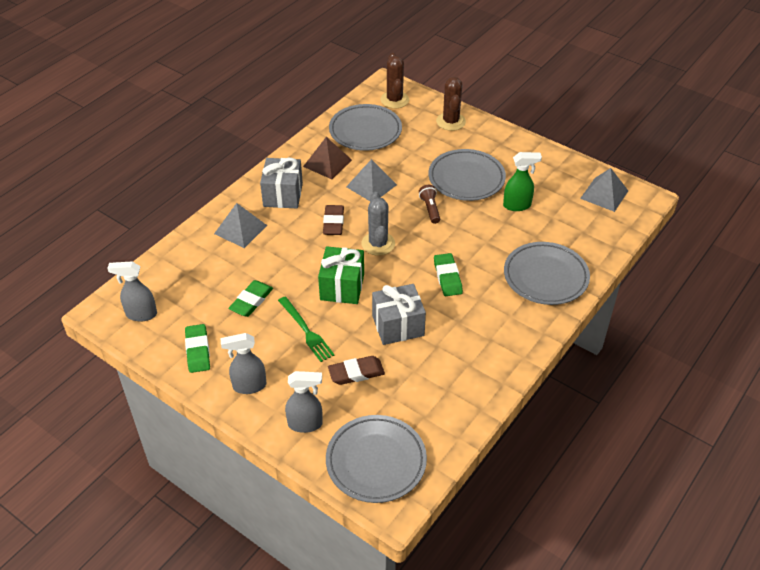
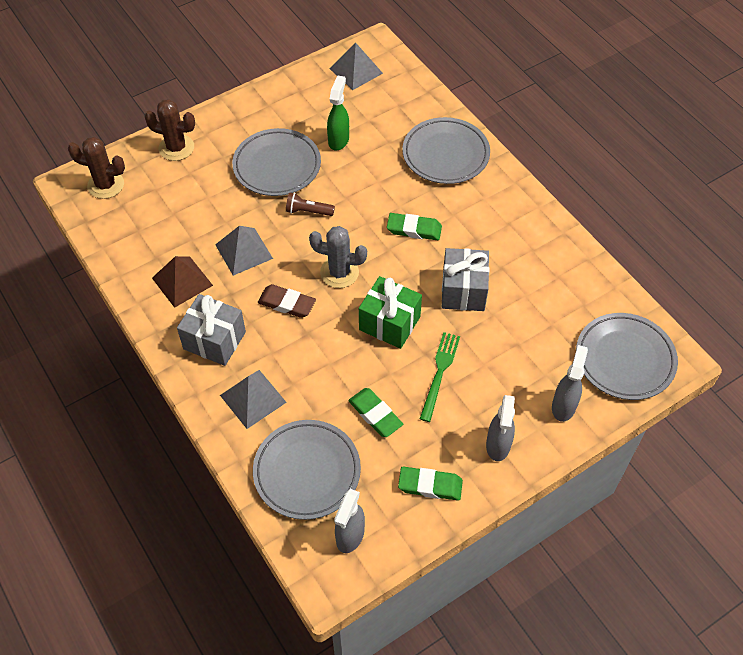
camera: 70 degrees left, 10 degrees up
(306, 331) = (439, 373): green fork -> green fork turned 60 degrees counterclockwise
(356, 373) = (512, 344): brown eraser -> none
(365, 131) = (146, 229): grey plate -> grey plate (307, 471)

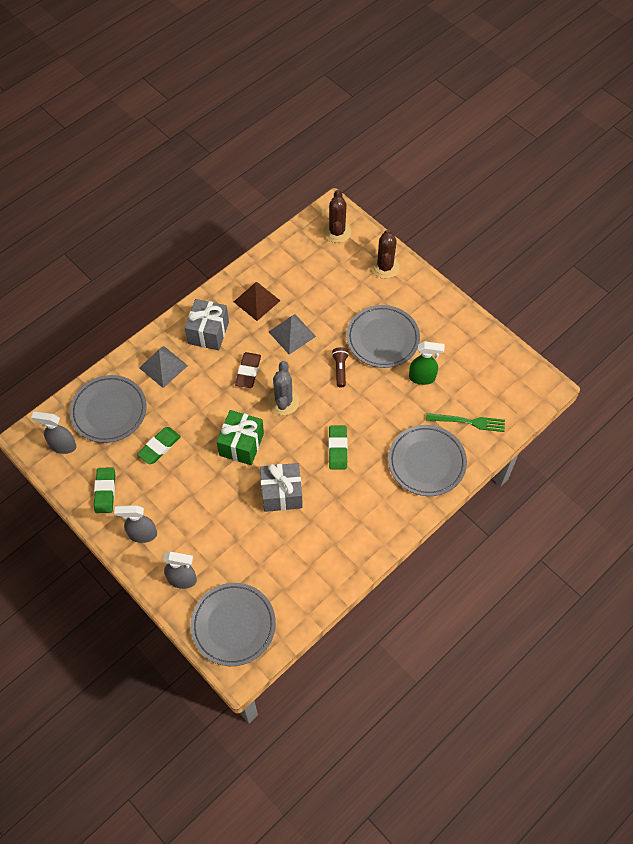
camera: 80 degrees right, 5 degrees up
(356, 71) = (508, 377): grey pyramid -> none
(439, 373) = (201, 486): green fork -> green fork (468, 422)

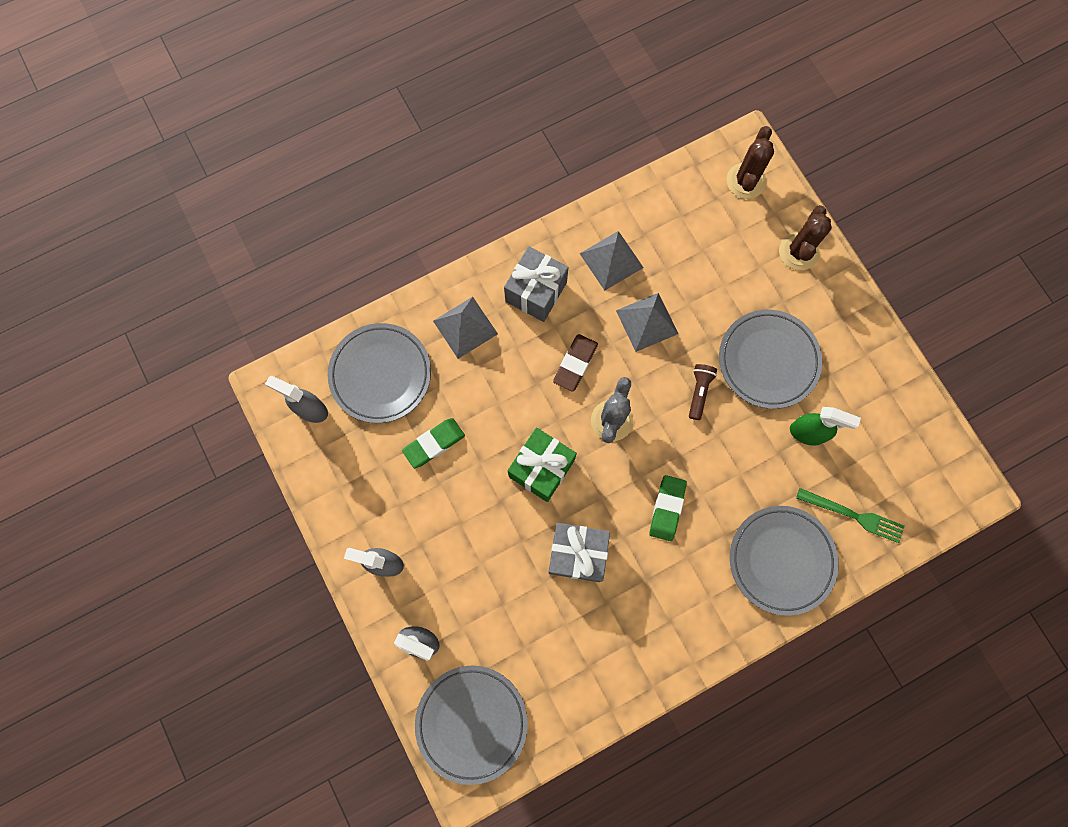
camera: 15 degrees right, 15 degrees up
(105, 491) = (351, 489): green eraser -> none
(256, 301) = (611, 260): brown pyramid -> grey pyramid

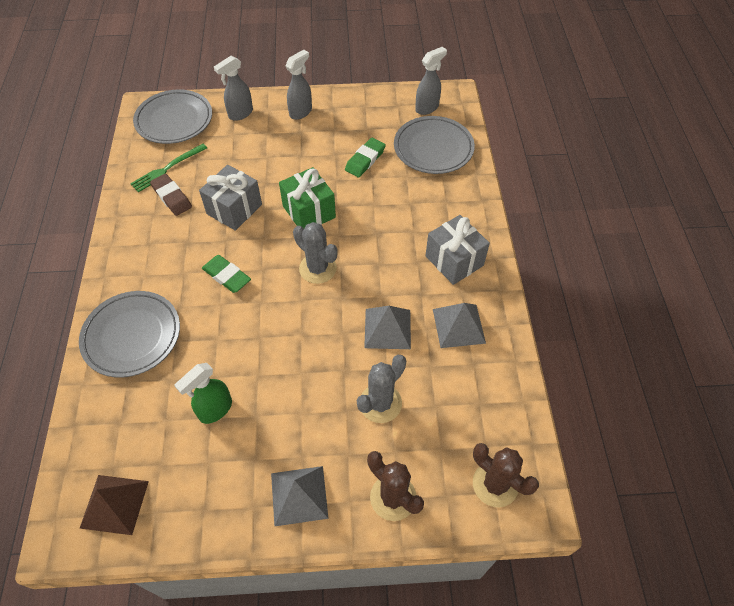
camera: 115 degrees right, 20 degrees down
(434, 444) = (365, 160): green eraser -> green eraser turned 45 degrees clockwise
(465, 327) = (446, 206): grey pyramid -> grey pyramid (299, 495)
(575, 364) = (378, 263): brown eraser -> brown eraser (171, 197)
(699, 392) = (304, 340): brown flashlight -> none
(725, 295) = (380, 403): none -> grey cactus
(768, 360) = (299, 410): grey plate -> none
(853, 515) = (123, 410): green fork -> green fork (167, 168)
(928, 466) = (114, 504): none -> brown pyramid

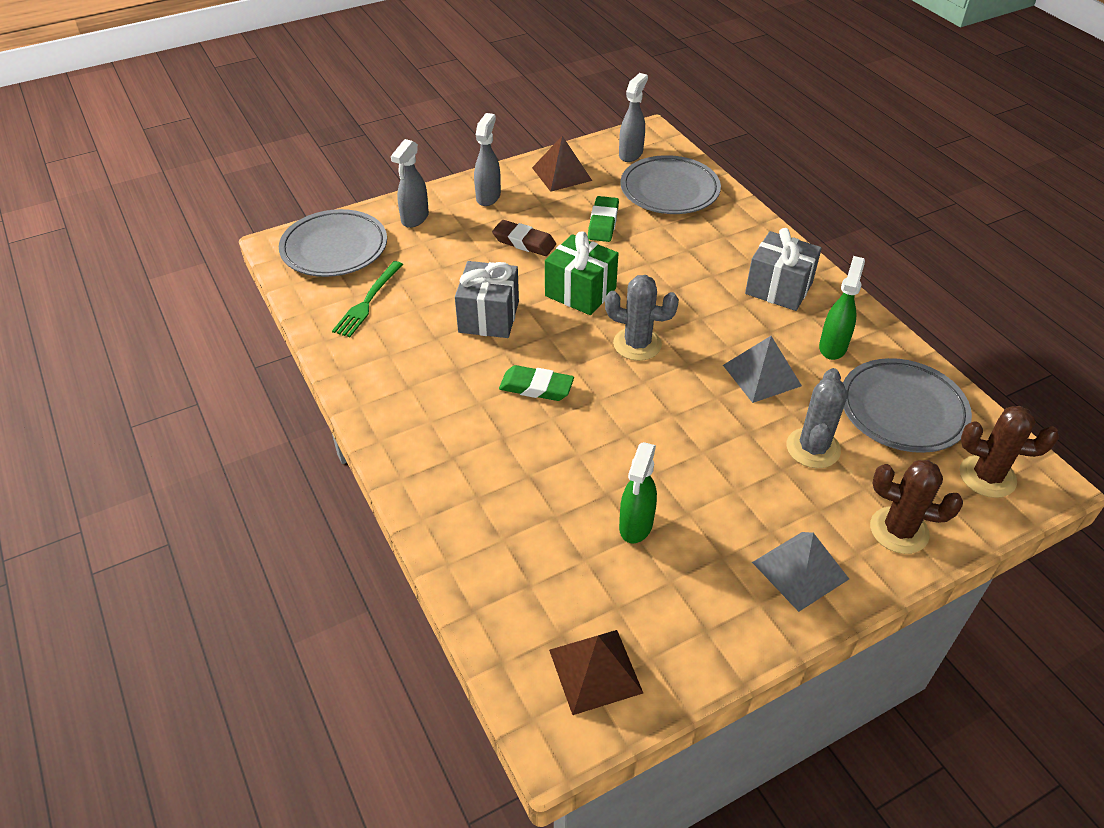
camera: 25 degrees left, 10 degrees down
(132, 336) = (469, 489): grey plate -> grey plate (902, 410)
(171, 197) = (398, 329): brown eraser -> brown eraser (524, 242)
(365, 109) = (562, 174): none -> brown pyramid
(458, 326) = (833, 347): grey pyramid -> green spray bottle

